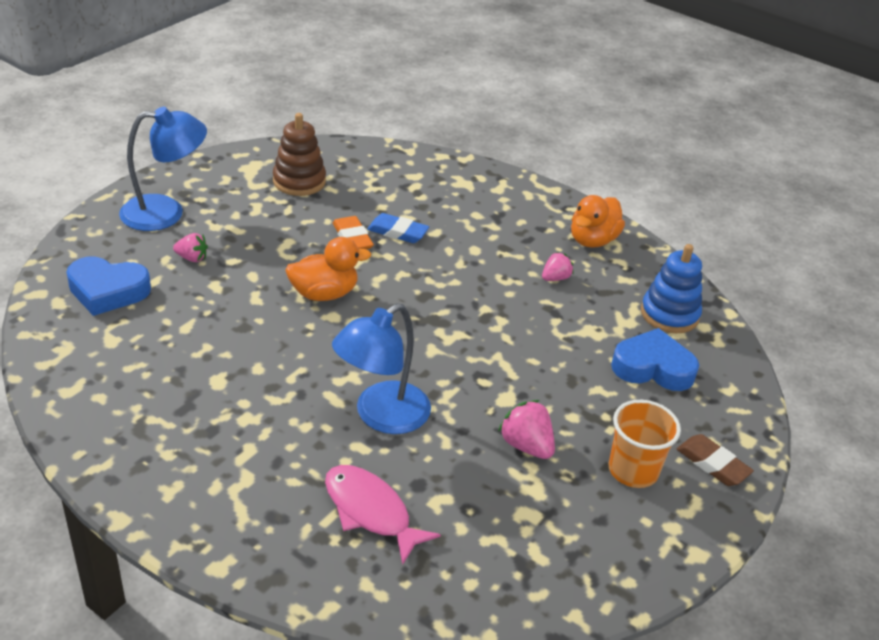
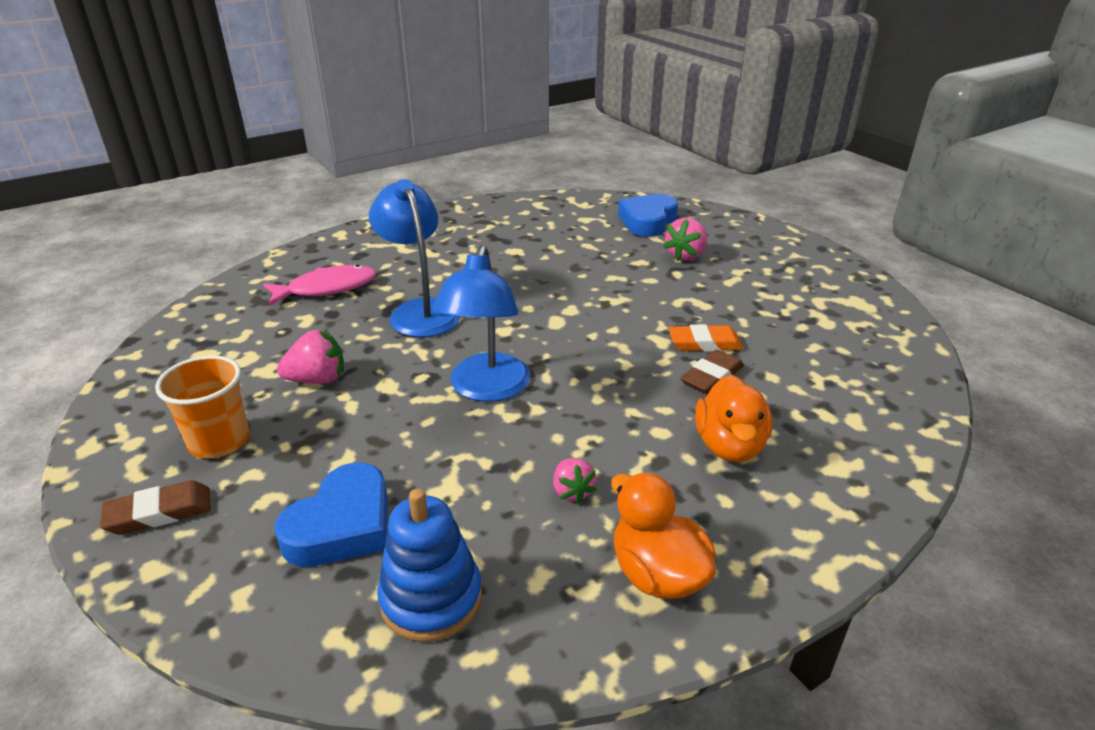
camera: 115 degrees right, 5 degrees down
(166, 212) = (764, 251): blue lamp -> blue lamp (486, 389)
(192, 258) = (685, 256): pink strawberry -> pink strawberry, size x1.52
(299, 181) = (829, 328): brown stacking toy -> none
(324, 294) = (607, 311): orange duck -> orange duck (729, 445)
(397, 232) = (711, 377): blue eraser -> brown eraser

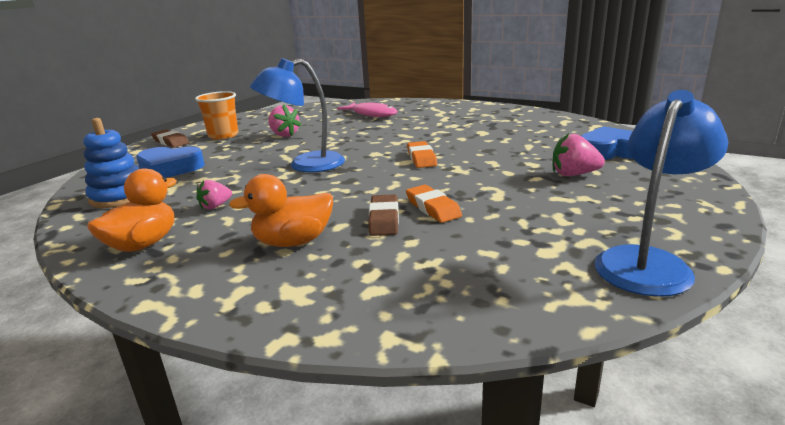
camera: 65 degrees right, 10 degrees down
(420, 311) = (373, 133): blue lamp -> blue lamp (648, 262)
(558, 308) = (421, 158): none -> orange eraser
(711, 377) = (384, 219): brown eraser -> brown eraser turned 75 degrees clockwise

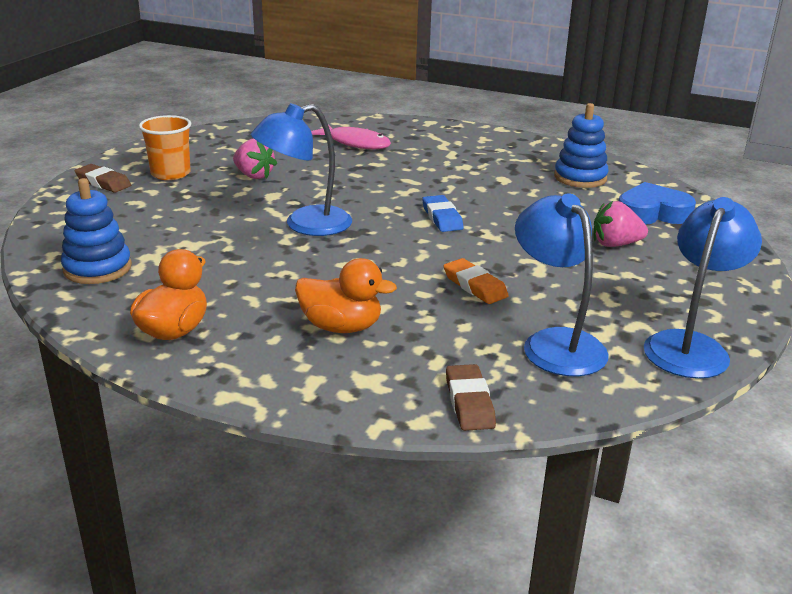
camera: 10 degrees left, 5 degrees up
(170, 169) = (133, 227): blue heart -> none
(215, 206) = (227, 282): pink strawberry -> none
(293, 242) = (341, 327): orange duck -> orange duck turned 135 degrees counterclockwise
(384, 219) = (427, 300): brown eraser -> brown eraser (469, 402)
(421, 158) = (442, 218): orange eraser -> blue eraser
(499, 258) = (555, 343): none -> blue lamp
(548, 129) = (580, 178): none -> blue stacking toy

